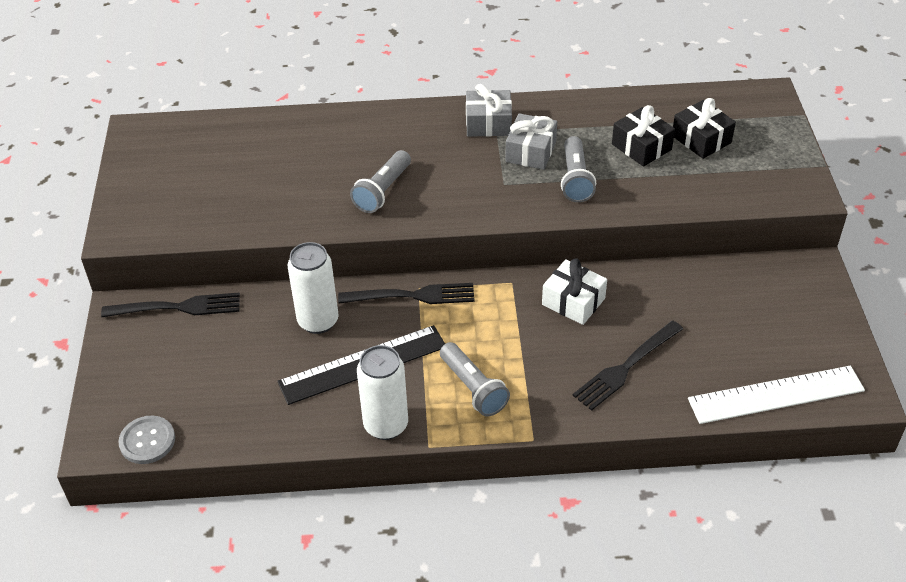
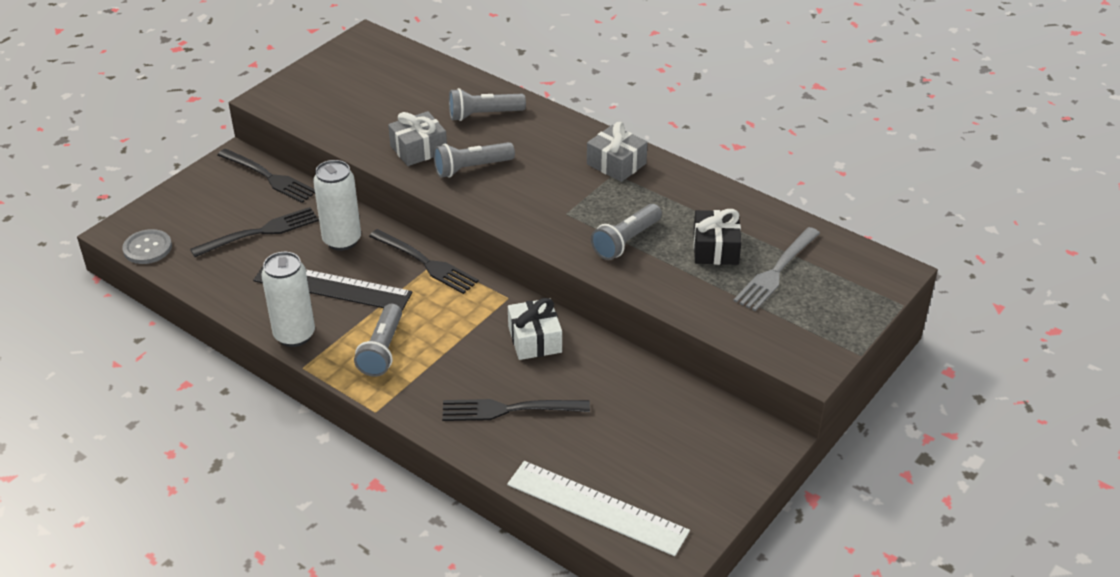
camera: 40 degrees right, 5 degrees down
(236, 360) = (260, 232): none -> black fork
(332, 142) = (483, 115): none -> grey flashlight
(530, 152) = (620, 202): grey gift -> grey gift (418, 149)
(701, 139) = (776, 271): black gift -> grey fork

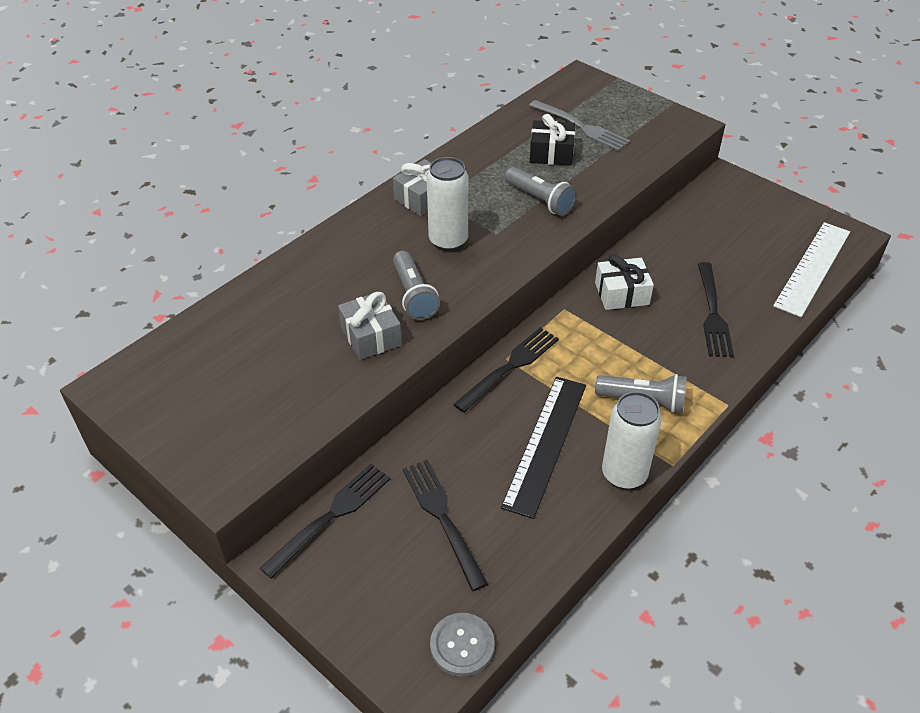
camera: 85 degrees left, 5 degrees up
(342, 240) = (466, 438): white can -> white can (448, 241)
(483, 115) = (317, 284): grey flashlight -> none

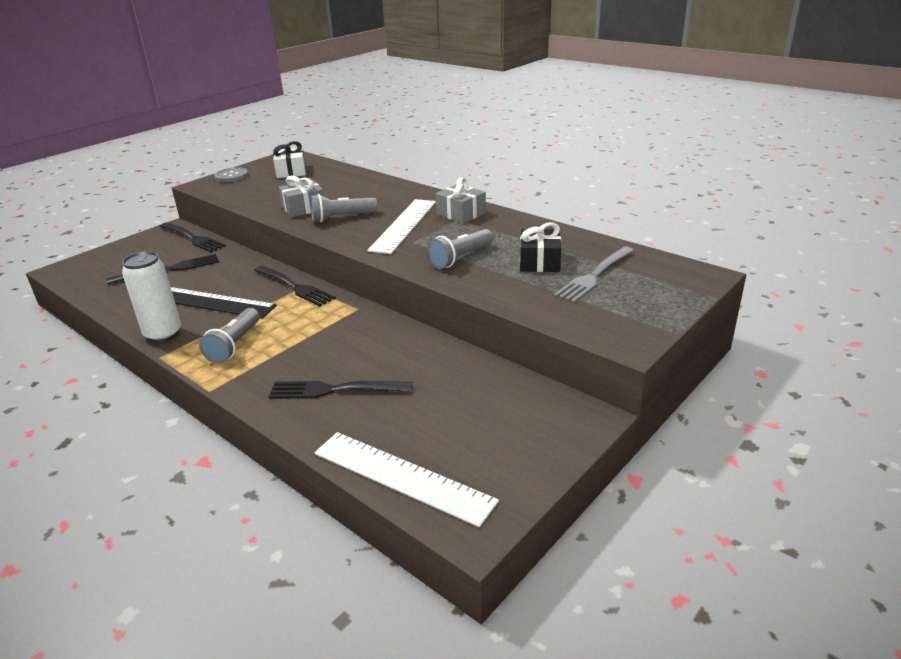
camera: 90 degrees right, 15 degrees down
(448, 241) = (404, 225): white can -> white ruler
(462, 645) = (75, 279): grey button -> grey button (231, 176)
(622, 293) = (373, 337): white gift -> white gift (291, 171)

